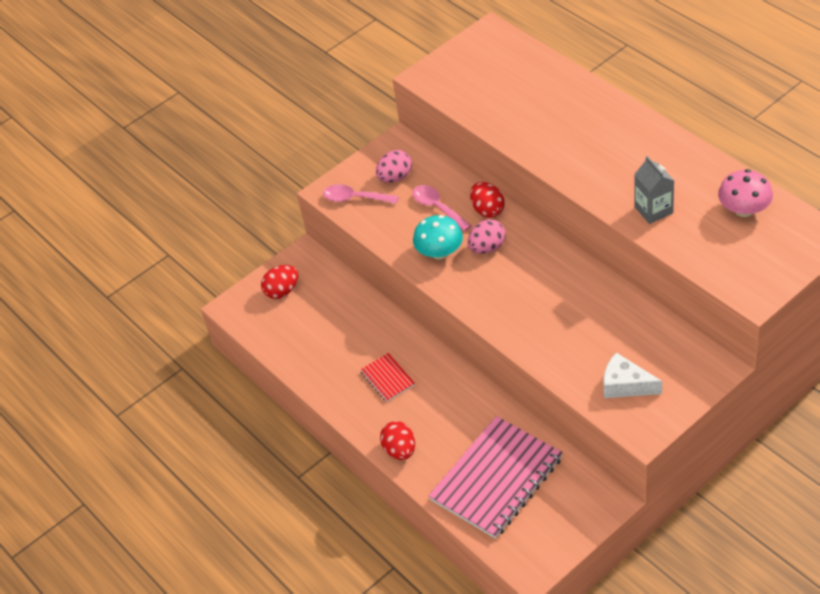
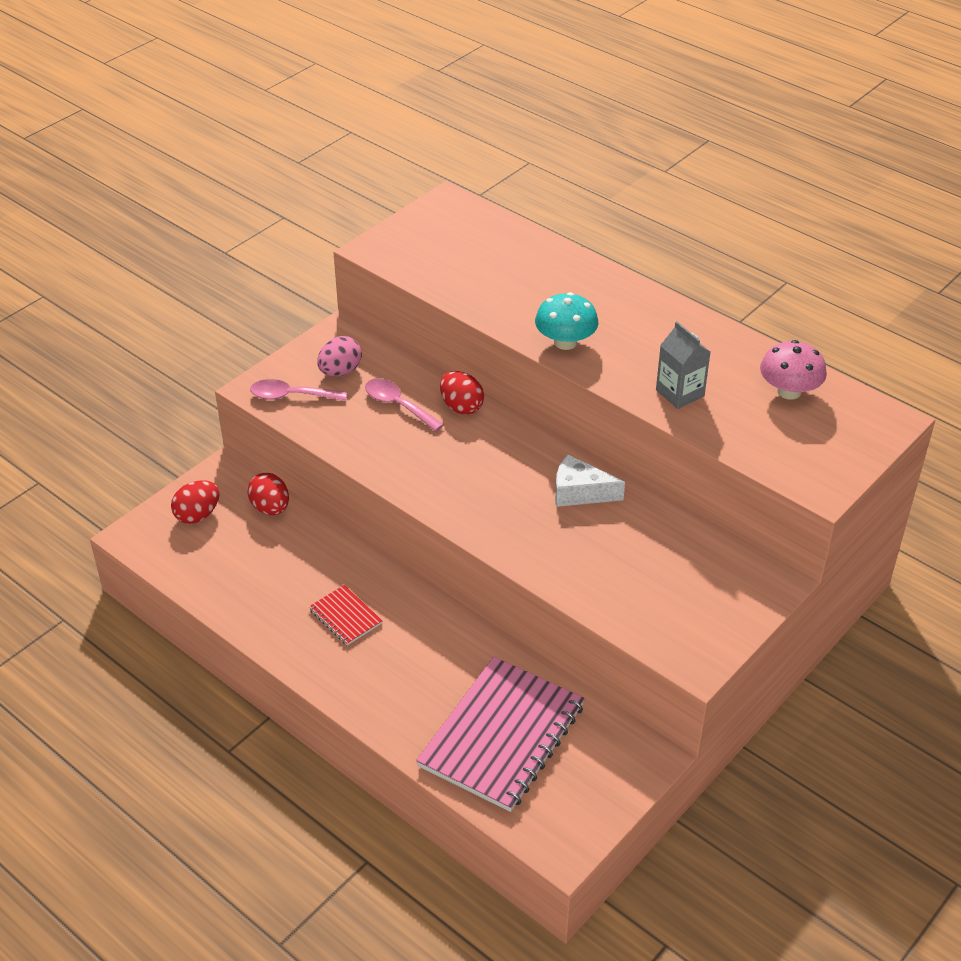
camera: 15 degrees left, 5 degrees down
(400, 450) = (371, 705): red egg -> red egg (270, 508)
(439, 252) = (406, 456): turquoise mushroom -> turquoise mushroom (565, 342)
(487, 247) = (466, 450): pink egg -> none
(625, 385) = (664, 606): white cheese -> white cheese (580, 492)

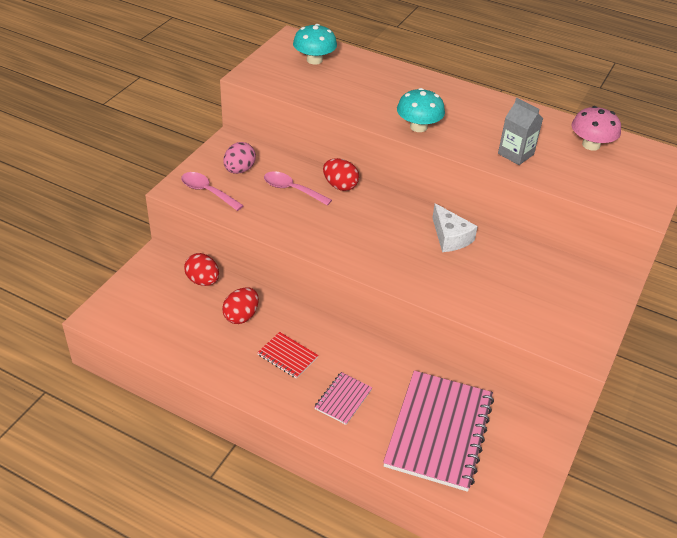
camera: 15 degrees left, 0 degrees up
(198, 515) = (146, 293): red egg -> red egg (241, 316)
(291, 396) = (207, 192): pink spoon -> pink spoon turned 45 degrees clockwise
(396, 679) = (343, 399): none -> pink notebook
(464, 235) = (314, 60): none -> turquoise mushroom
(580, 492) = (450, 237): white cheese -> white cheese turned 120 degrees counterclockwise

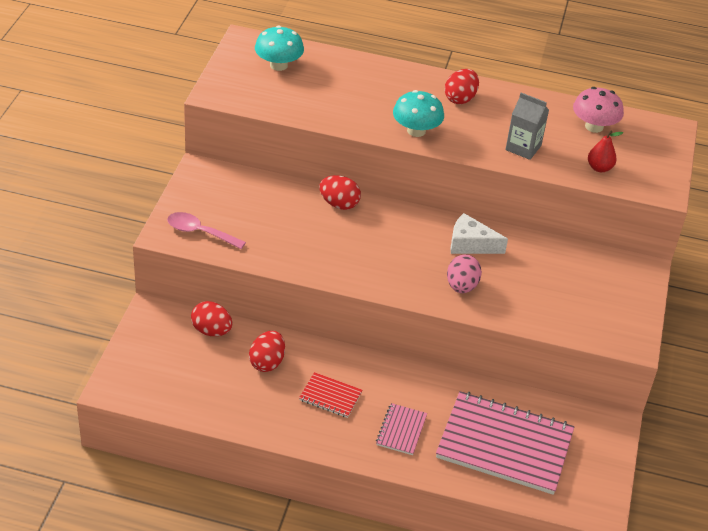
camera: 15 degrees left, 0 degrees up
(239, 170) = (225, 202): pink egg -> pink egg (461, 286)
(292, 189) = (289, 216): pink spoon -> none
(439, 431) = (504, 445): pink notebook -> pink notebook turned 75 degrees counterclockwise
(450, 237) = (470, 244): white cheese -> white cheese turned 150 degrees clockwise
(469, 106) = (460, 99): none -> red egg
(586, 181) = (599, 168): none -> red pear

